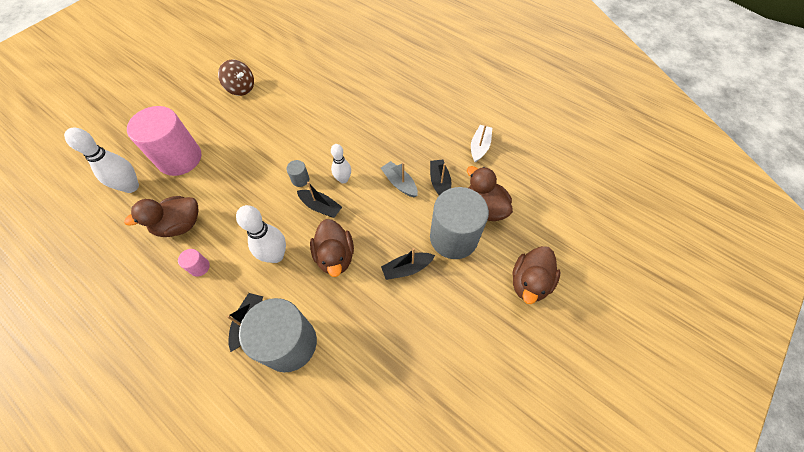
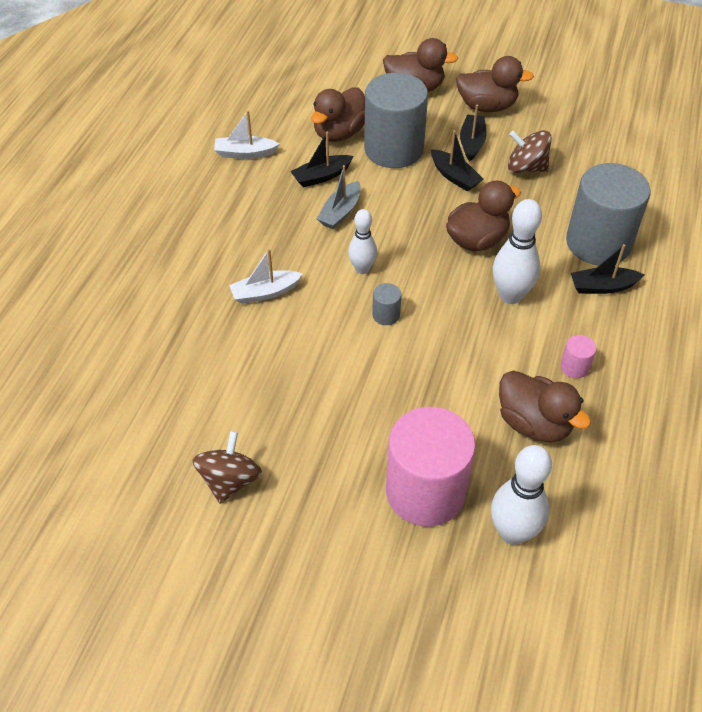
camera: 110 degrees left, 10 degrees down
(320, 207) = (417, 277): black boat -> black boat (472, 143)
(349, 128) = (265, 292): none -> white boat
(396, 329) = (526, 167): none -> brown spinning top
(488, 333) = (486, 106): none -> brown duck

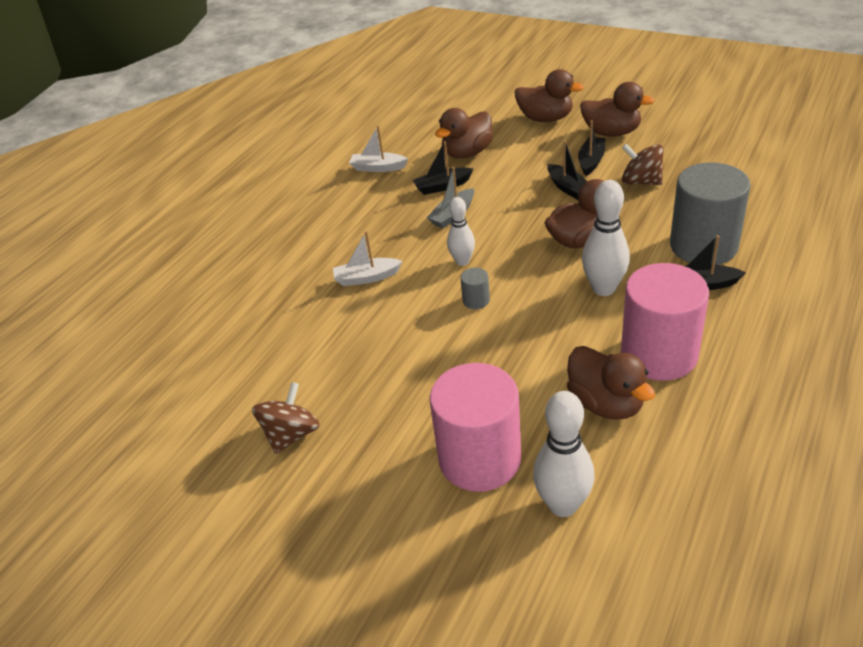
camera: 15 degrees right, 10 degrees down
(393, 149) = (515, 166): grey cylinder -> none
(574, 367) = (659, 354): pink cylinder -> pink cylinder, size x2.50

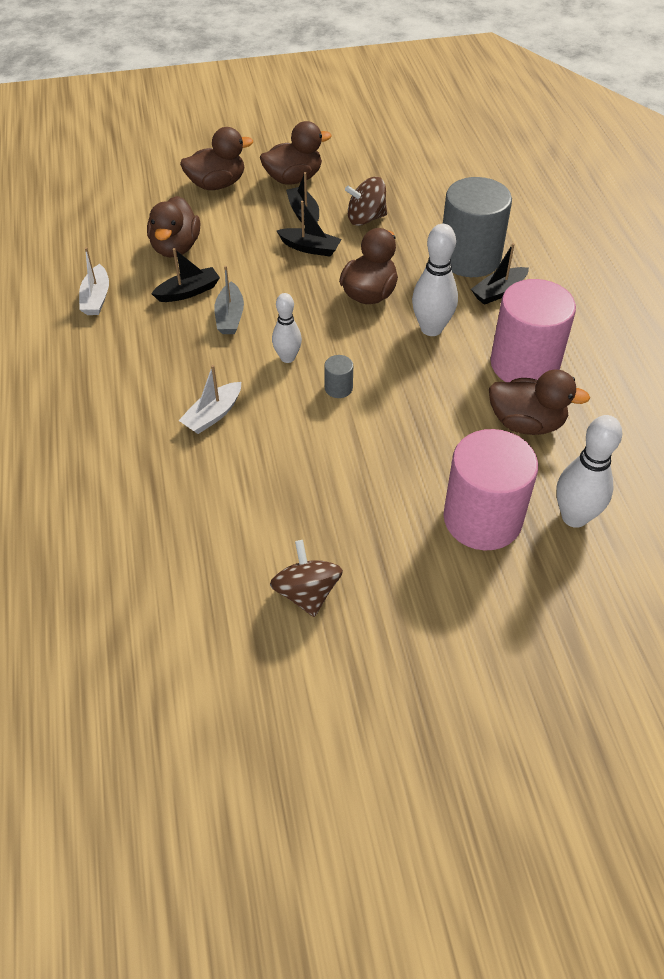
camera: 45 degrees left, 10 degrees up
(378, 168) = (96, 298): white boat -> white boat turned 60 degrees counterclockwise
(442, 186) = (188, 292): black boat -> black boat turned 150 degrees counterclockwise

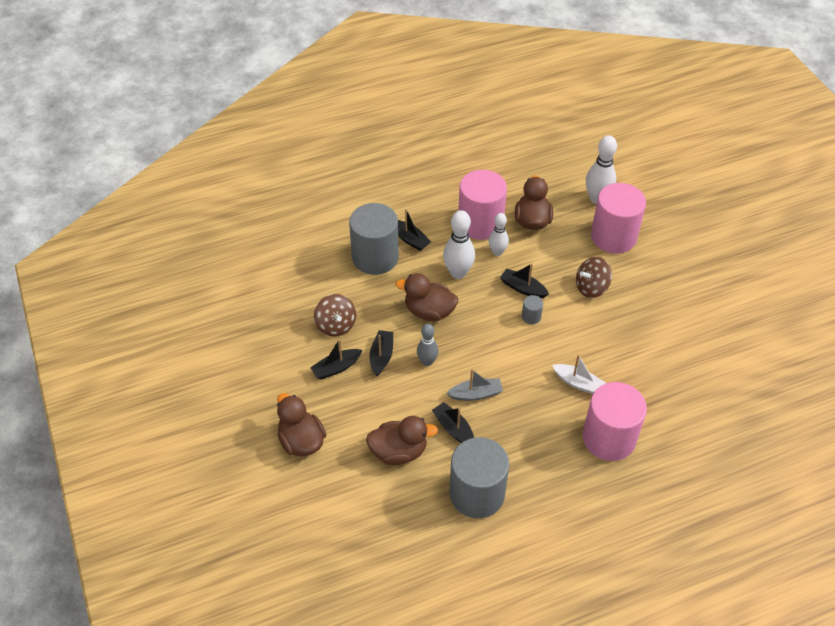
camera: 100 degrees left, 0 degrees up
(96, 298) = (477, 494): white boat -> grey cylinder
(117, 427) = (609, 438): none -> pink cylinder
(287, 358) = (510, 350): white bowling pin -> white bowling pin (497, 252)
(291, 283) = (427, 361): none -> grey bowling pin
(293, 179) = (285, 383): brown duck -> none
(307, 593) = (695, 309): brown spinning top -> brown spinning top (591, 287)
(391, 389) = (523, 288): none -> black boat

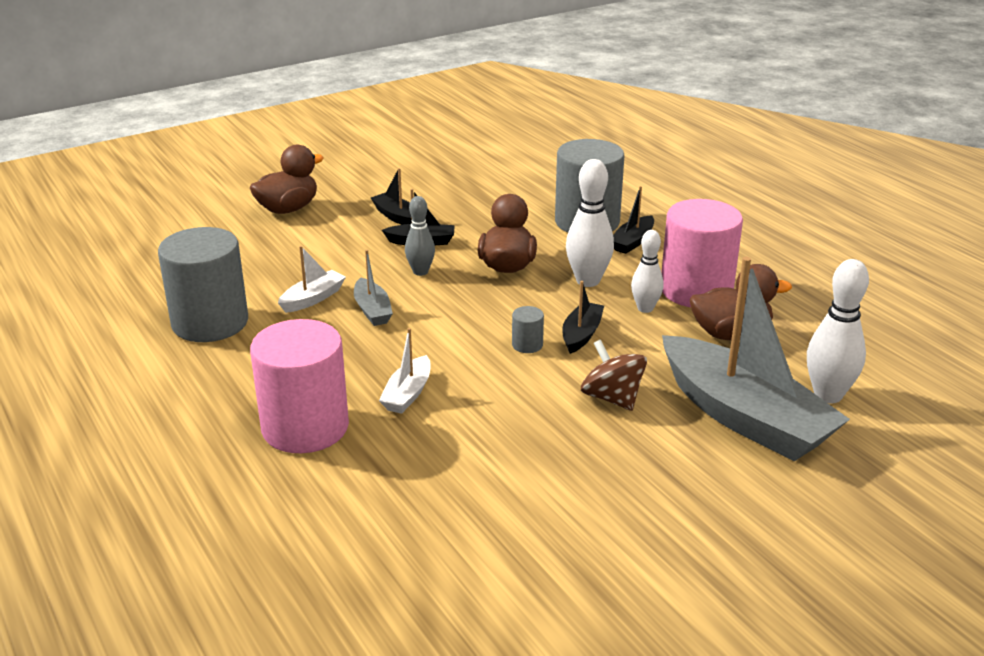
camera: 80 degrees right, 20 degrees down
(336, 325) = (463, 210): brown spinning top -> none
(399, 452) = (275, 266): brown duck -> none
(453, 429) = (313, 299): black boat -> white boat
(613, 237) = (744, 417): pink cylinder -> grey boat

